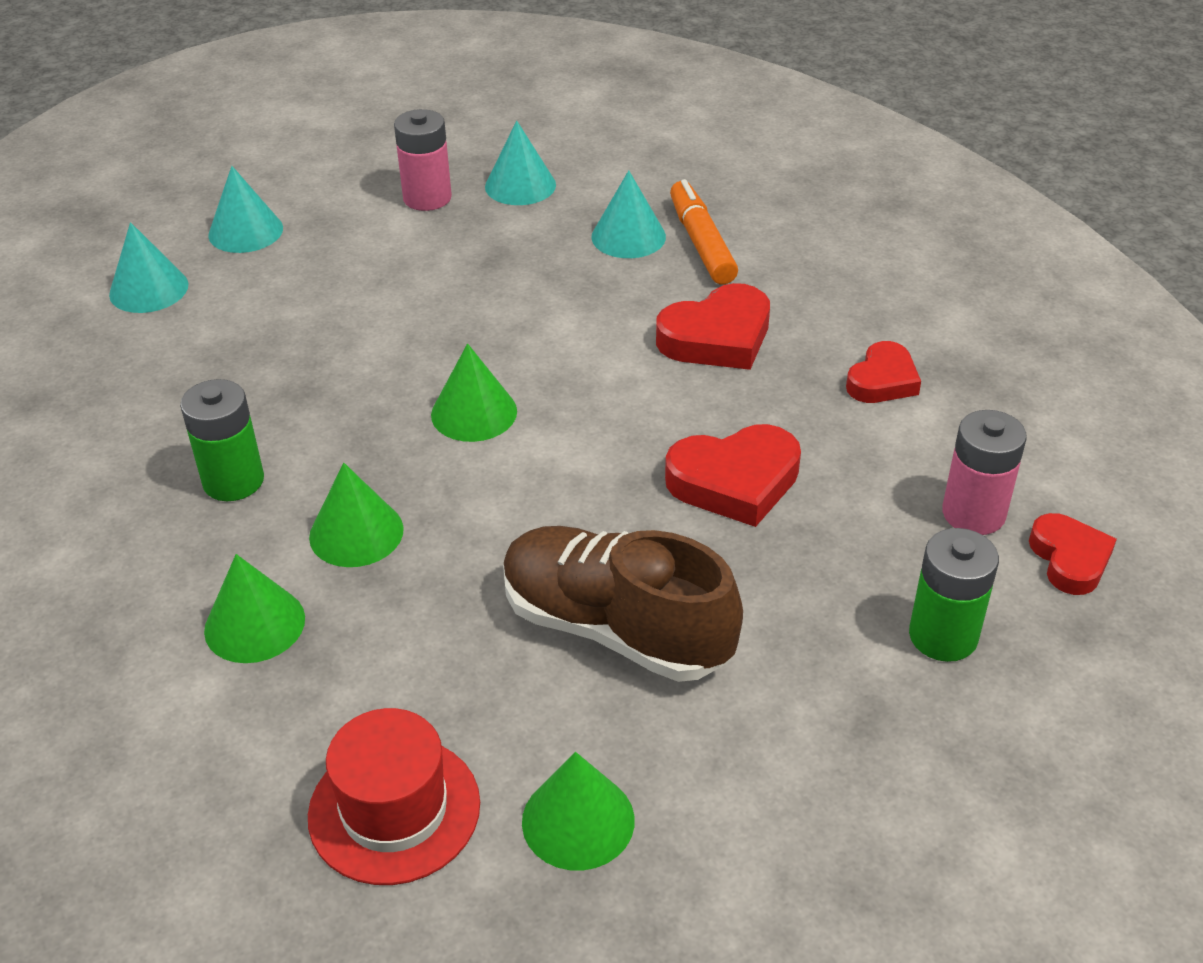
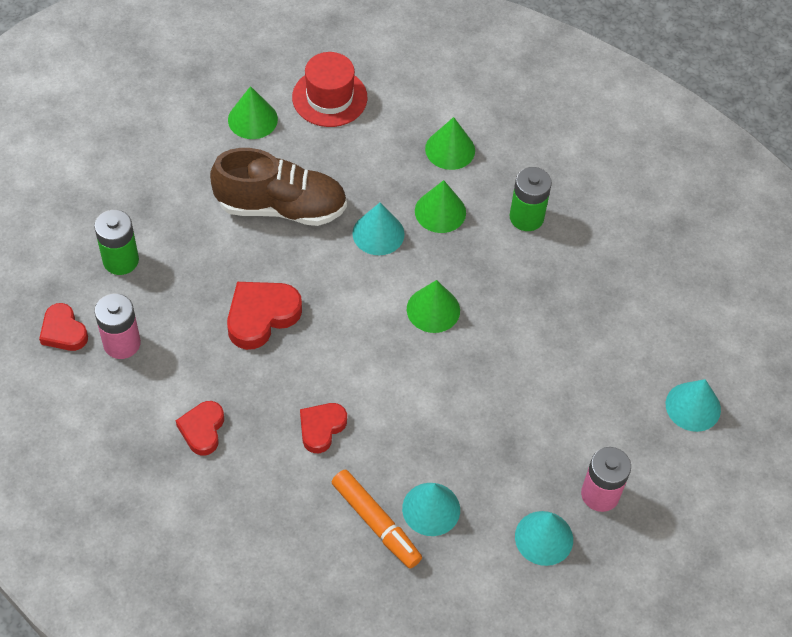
camera: 150 degrees right, 15 degrees up
(149, 289) = (702, 330): turquoise cone -> turquoise cone (378, 233)
(717, 337) = (321, 428): red heart -> red heart, size x0.65

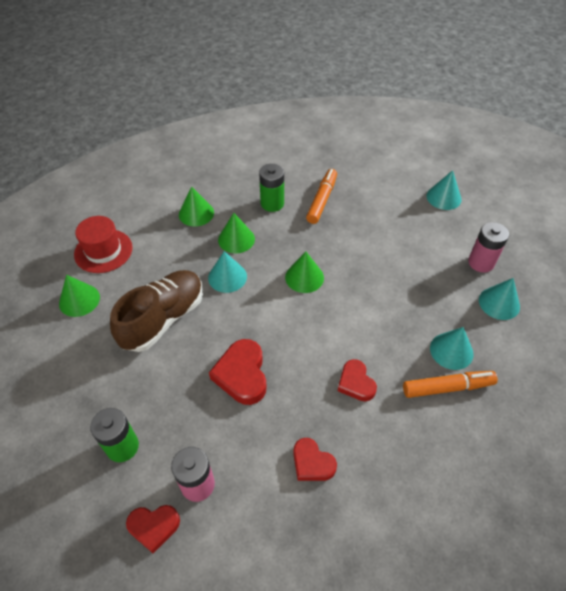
camera: 55 degrees left, 5 degrees down
(574, 267) = (322, 200): none -> orange marker

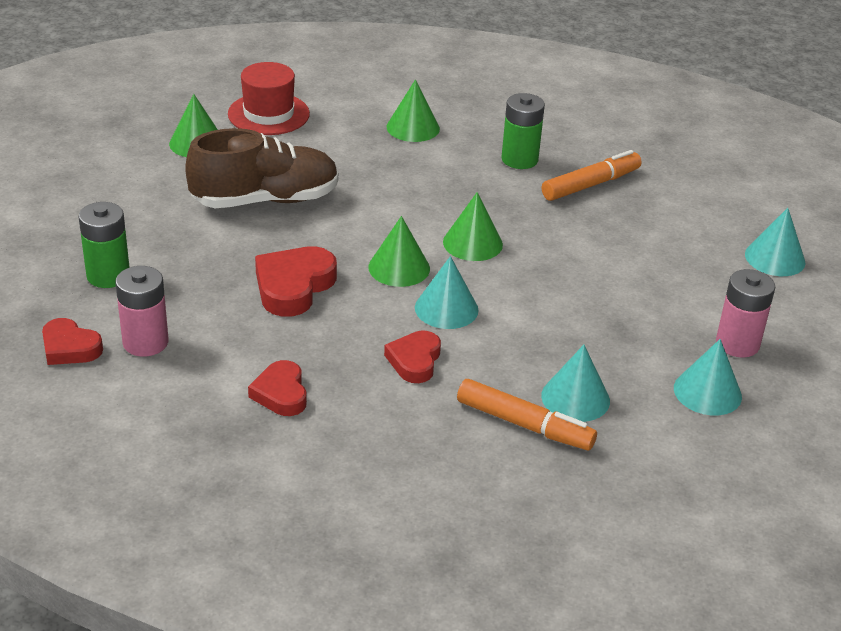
camera: 35 degrees right, 15 degrees down
(227, 277) = (379, 199): turquoise cone -> turquoise cone (446, 308)
(236, 239) = (432, 172): green cone -> green cone (399, 268)

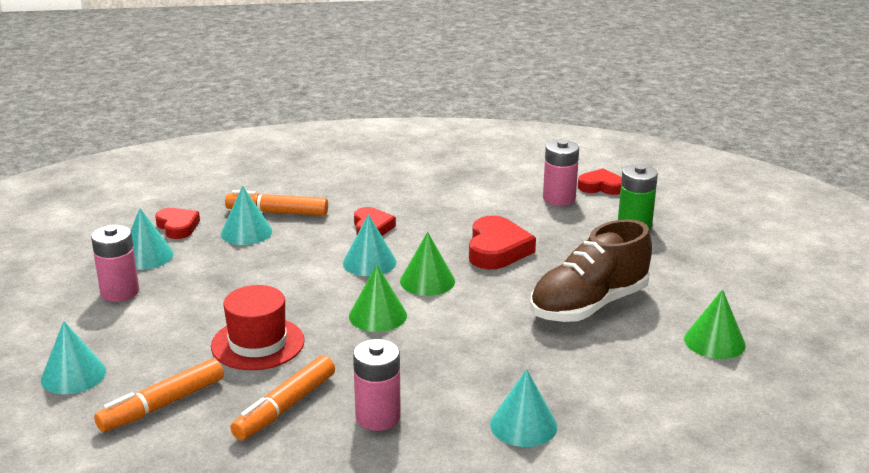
camera: 160 degrees right, 10 degrees down
(268, 114) = (690, 395): red hat -> red hat (258, 343)
(281, 393) = (446, 194): red heart -> red heart (177, 227)
(413, 127) = (523, 425): green cone -> turquoise cone
(519, 159) = (378, 417): green battery -> pink battery
(693, 211) = (162, 405): none -> orange marker

